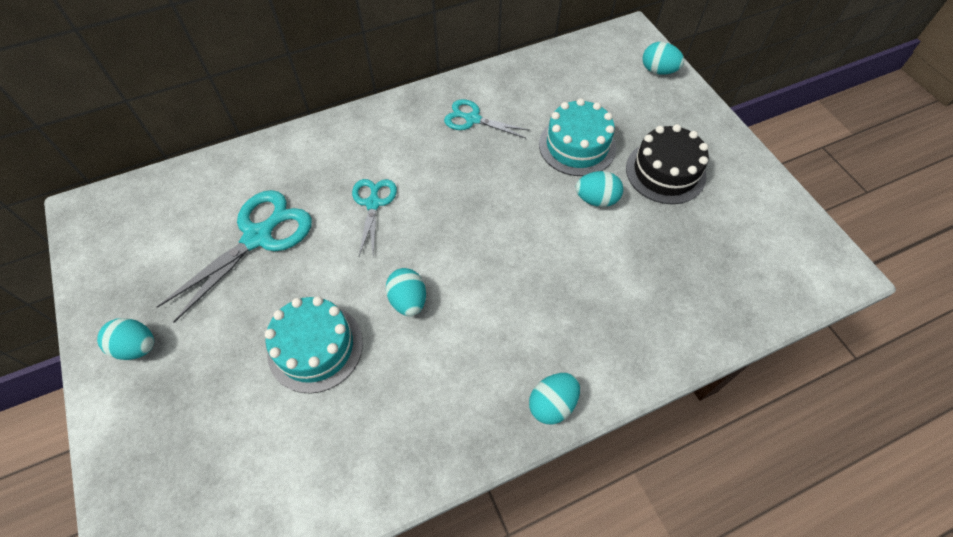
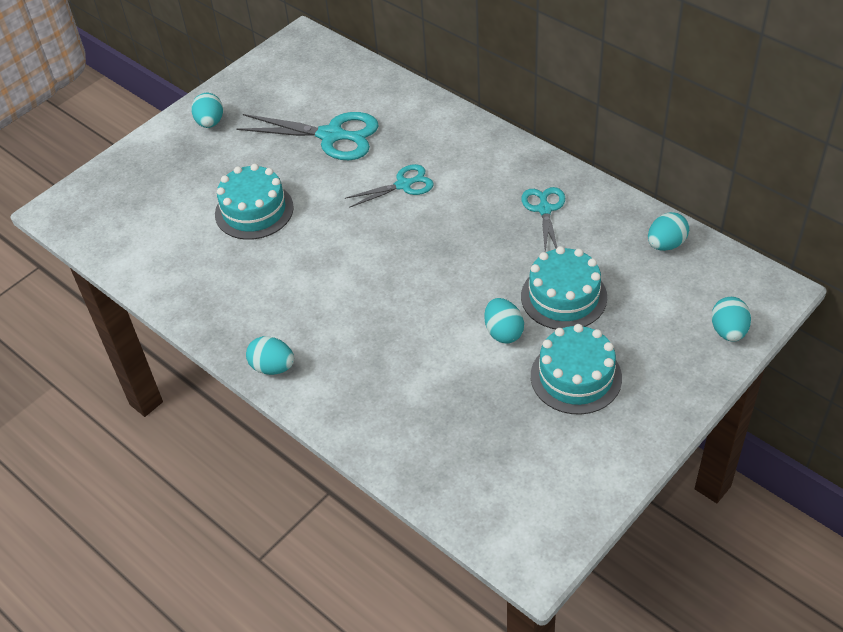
camera: 70 degrees right, 10 degrees down
(408, 301) = (321, 245): turquoise egg -> turquoise egg (666, 244)
(665, 172) = (576, 377): black cake -> turquoise cake

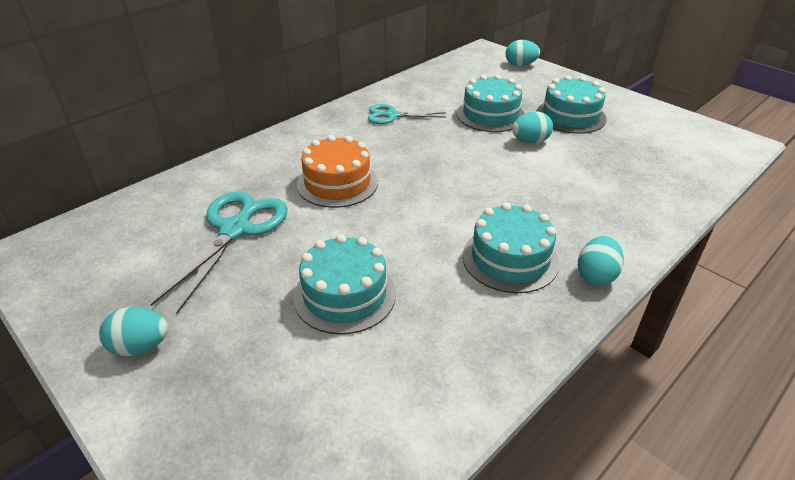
camera: 90 degrees left, 10 degrees down
(295, 309) = (510, 259): none -> turquoise cake
(403, 185) = (337, 183): turquoise scissors -> orange cake
(666, 244) = (439, 75): turquoise egg -> none

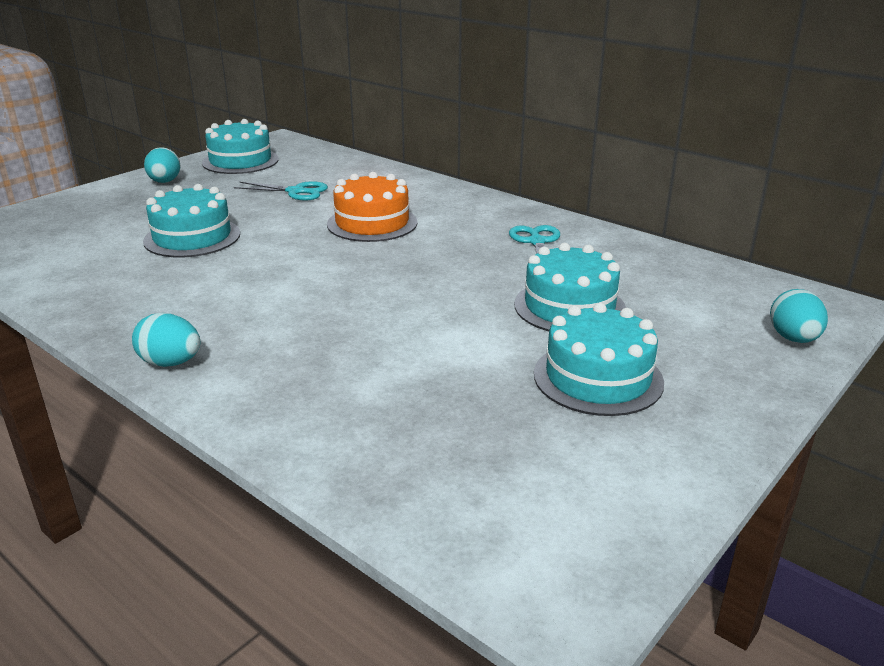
camera: 85 degrees right, 10 degrees down
(235, 229) = (296, 192): turquoise scissors -> turquoise scissors, size x0.60
(510, 259) = (218, 311): turquoise cake -> turquoise cake (240, 161)
(530, 141) = (493, 335): turquoise egg -> none

